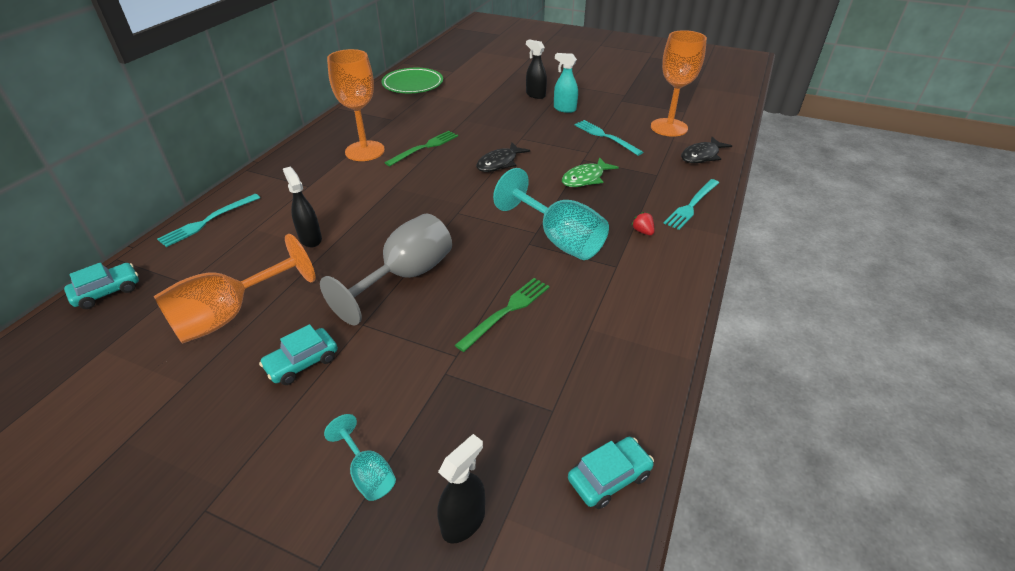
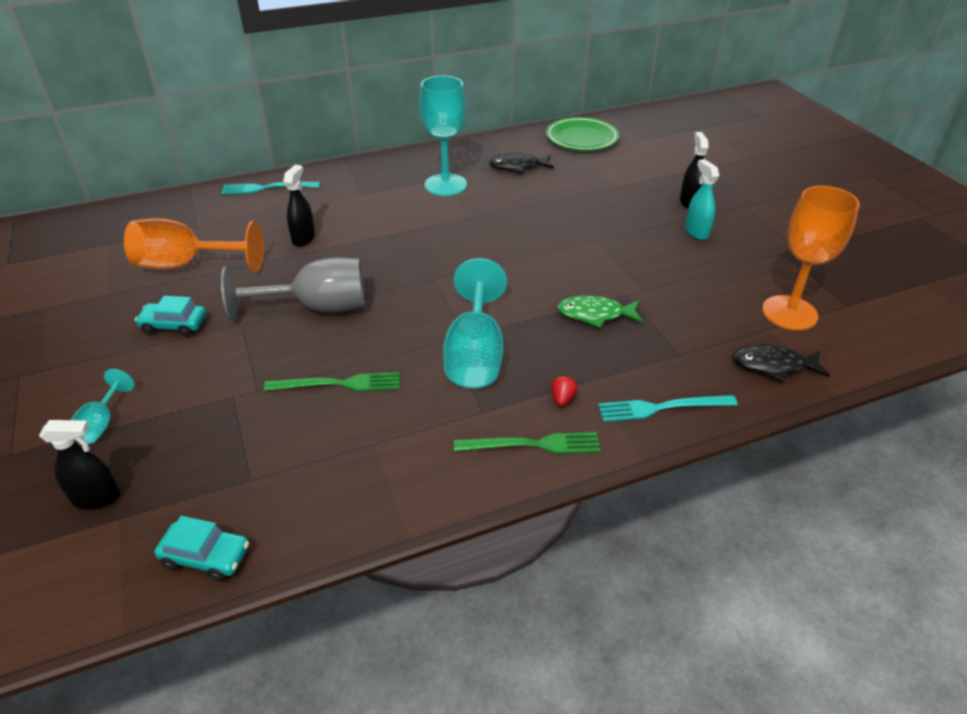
camera: 45 degrees right, 0 degrees up
(107, 292) = (156, 207): turquoise car -> none
(365, 151) = (445, 185): orange goblet -> turquoise goblet
(424, 147) = (497, 206): green fork -> green fork (532, 445)
(499, 163) = (538, 254): black fish -> black fish (518, 167)
(605, 137) = (692, 284): turquoise fork -> none

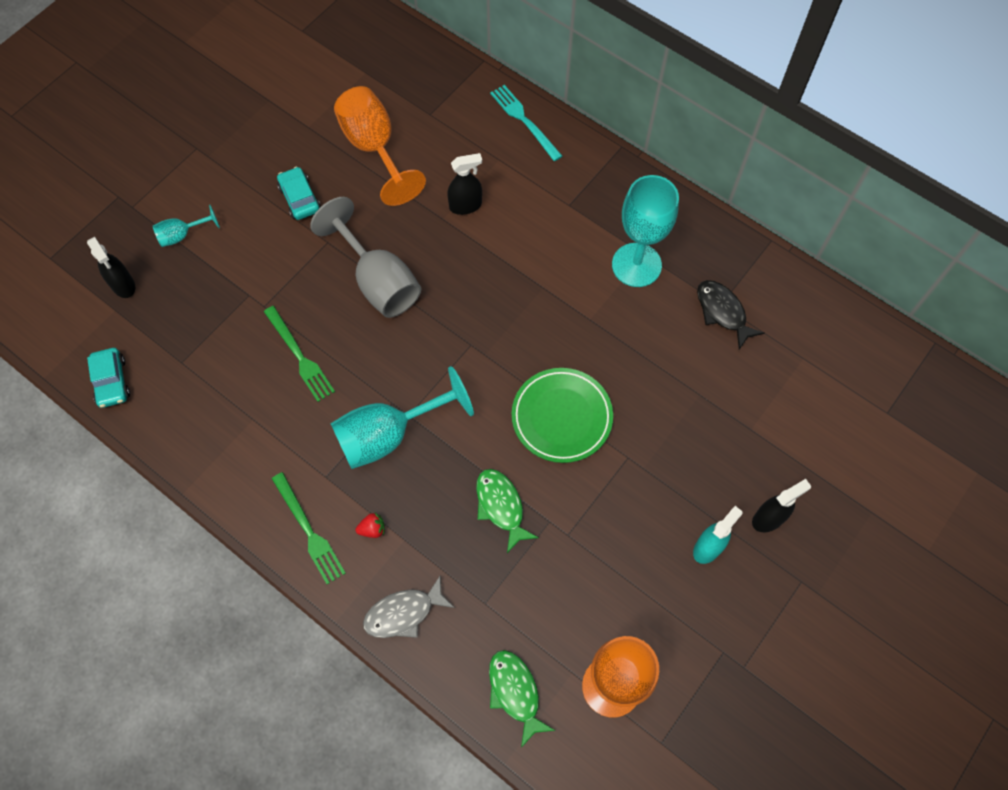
camera: 60 degrees right, 25 degrees up
(581, 138) = (838, 345): green plate -> green plate (561, 417)
(662, 408) = (404, 613): turquoise fork -> grey fish
(773, 365) = (515, 692): black fish -> green fish

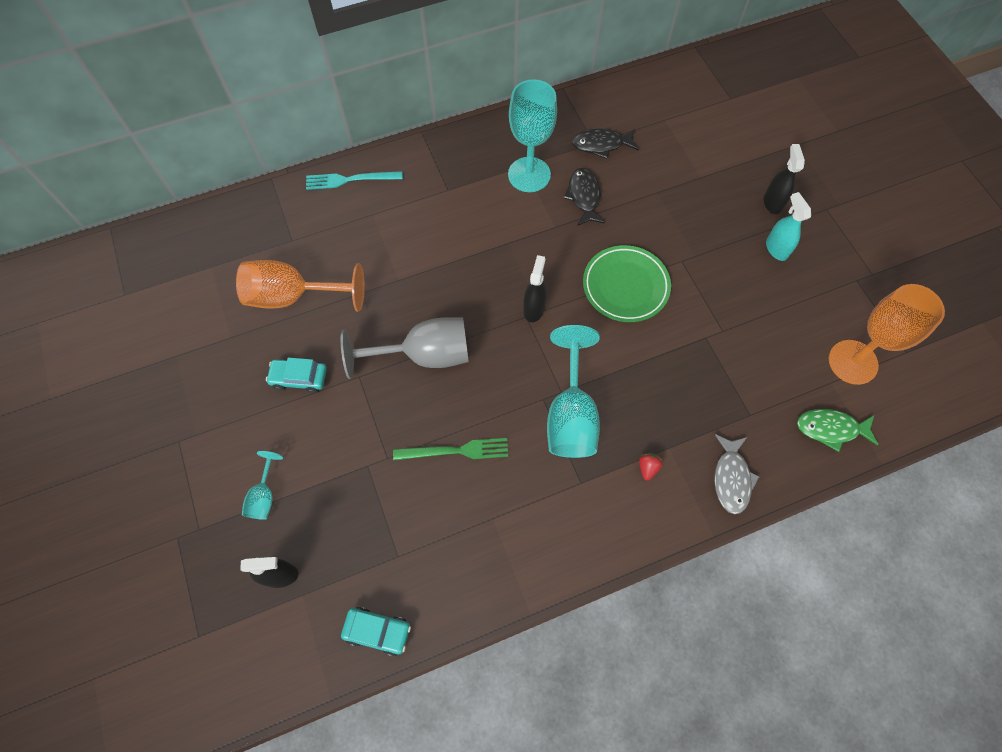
camera: 60 degrees left, 0 degrees up
(308, 531) = (623, 519): green fork -> none
(465, 206) = (398, 258): black spray bottle -> black spray bottle (534, 309)
(501, 506) = (677, 364): green fish -> none
(644, 327) = (584, 196): none -> black fish

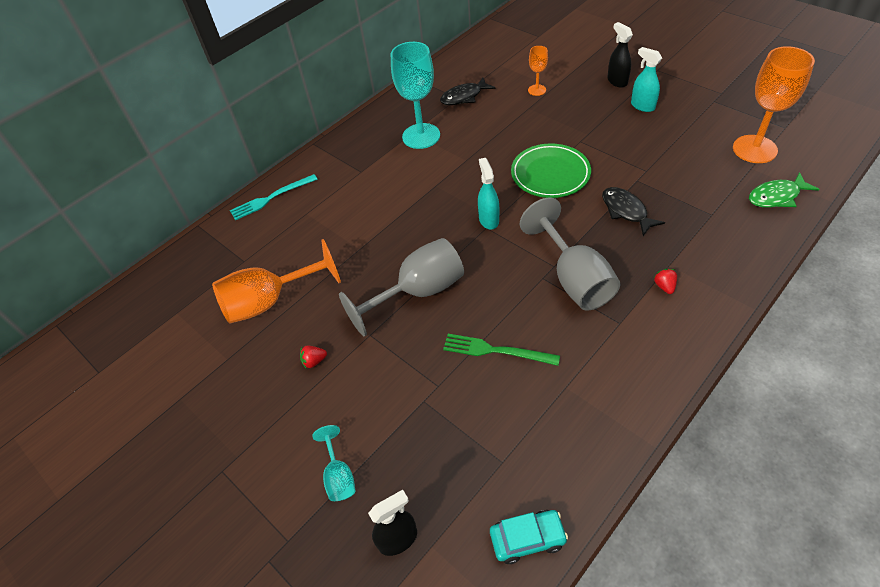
camera: 20 degrees left, 15 degrees down
(299, 378) = (314, 361): turquoise car -> red strawberry
(455, 451) = (496, 350): green fork -> green fork turned 135 degrees counterclockwise
(534, 309) = (488, 219): black spray bottle -> turquoise spray bottle
(571, 415) = (574, 278): turquoise goblet -> grey goblet
(584, 196) = (474, 132): black fish -> black fish (626, 211)
(681, 172) = (537, 90): none -> orange goblet
(731, 478) = (734, 263): grey fish -> none

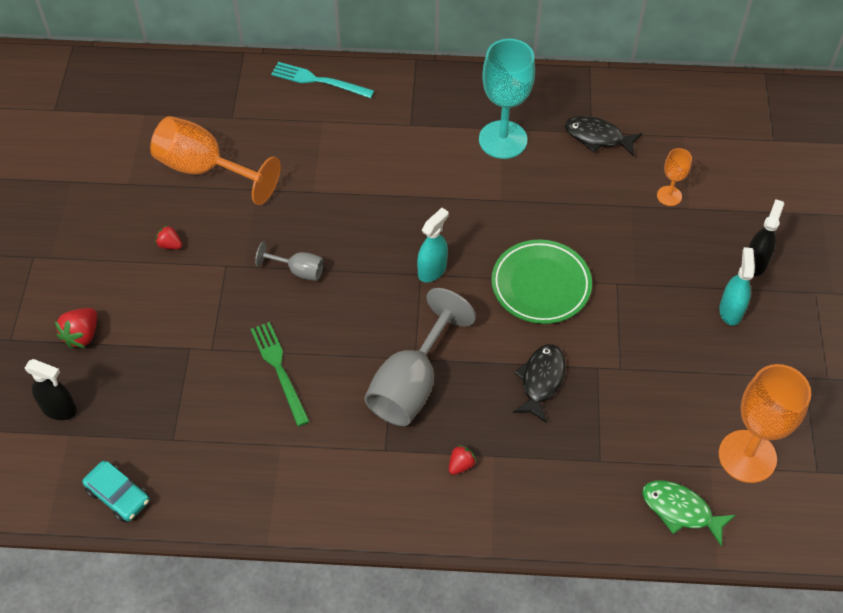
camera: 45 degrees right, 5 degrees up
(339, 476) = (82, 335): turquoise goblet -> red strawberry
(418, 292) = (298, 271): grey goblet -> grey goblet, size x0.50

